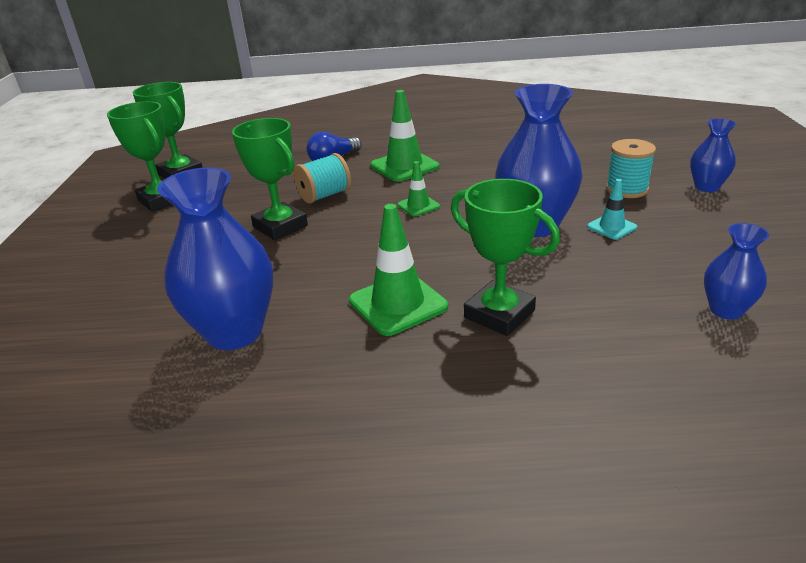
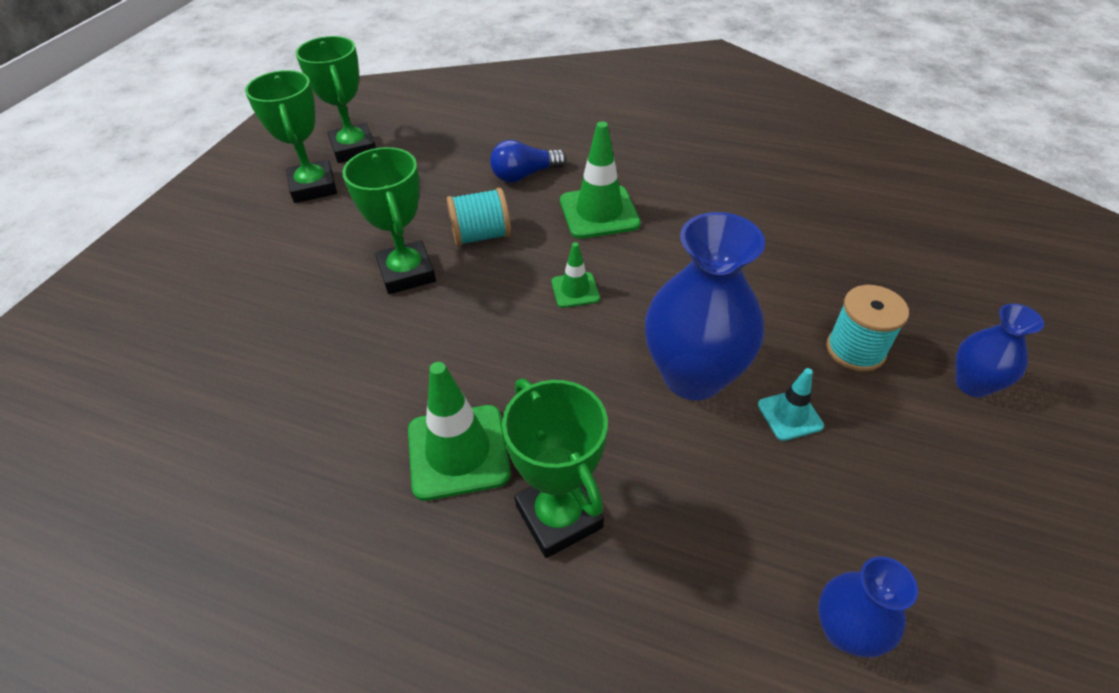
camera: 20 degrees right, 15 degrees up
(235, 332) = (274, 427): blue vase -> none

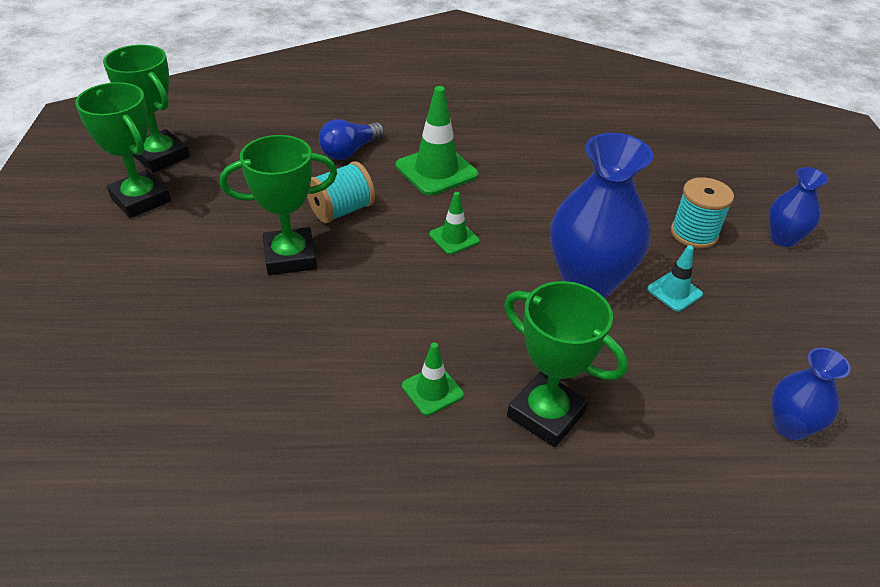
camera: 25 degrees left, 5 degrees down
(407, 273) = (290, 257): green trophy -> green trophy turned 60 degrees counterclockwise
(458, 452) = (432, 390): green traffic cone -> green traffic cone, size x0.55

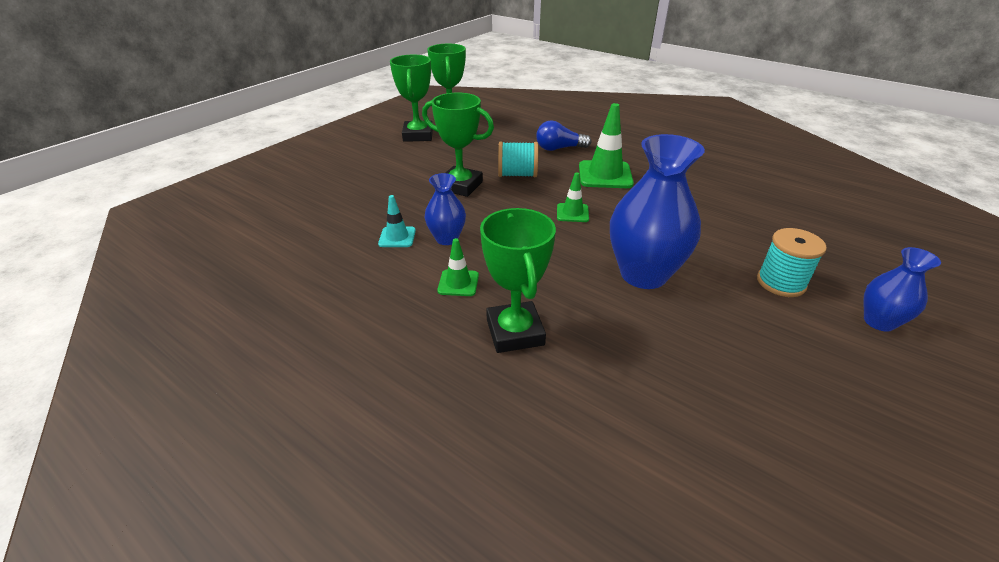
camera: 40 degrees right, 5 degrees down
(674, 292) = (713, 311): turquoise traffic cone -> turquoise traffic cone (397, 237)
(790, 426) = (716, 450): blue vase -> blue vase (447, 239)

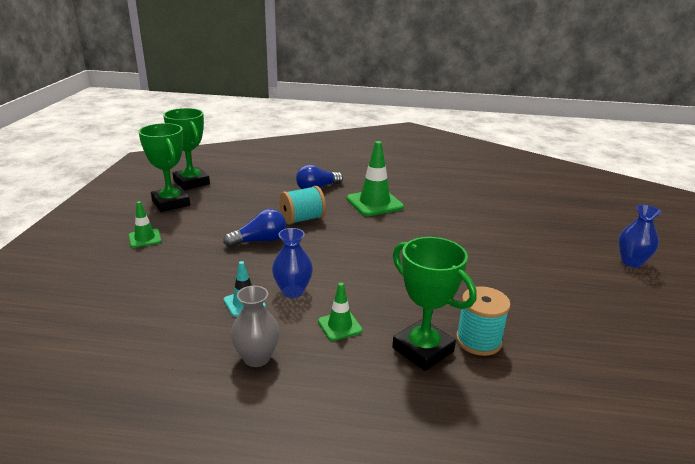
camera: 30 degrees left, 10 degrees down
(364, 287) = (257, 358): none -> grey vase
(460, 186) = (260, 241): green trophy -> blue light bulb
(572, 213) = (378, 240): green traffic cone -> green traffic cone (145, 238)
(643, 274) = (472, 274): blue vase -> none
(781, 283) = (560, 253): turquoise spool -> turquoise spool (478, 340)

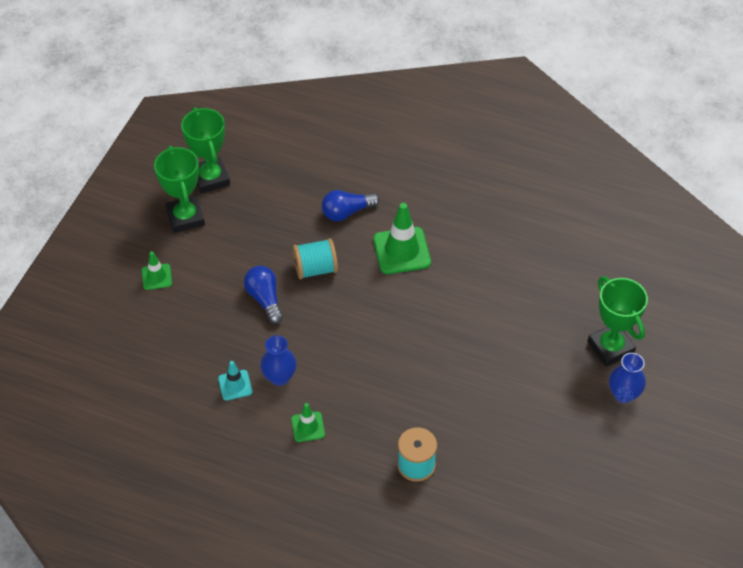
camera: 15 degrees right, 25 degrees up
(257, 358) = (234, 448): grey vase -> none
(260, 241) = (265, 299): blue light bulb -> blue light bulb turned 105 degrees counterclockwise
(423, 350) = (366, 465): green trophy -> green trophy (610, 347)

